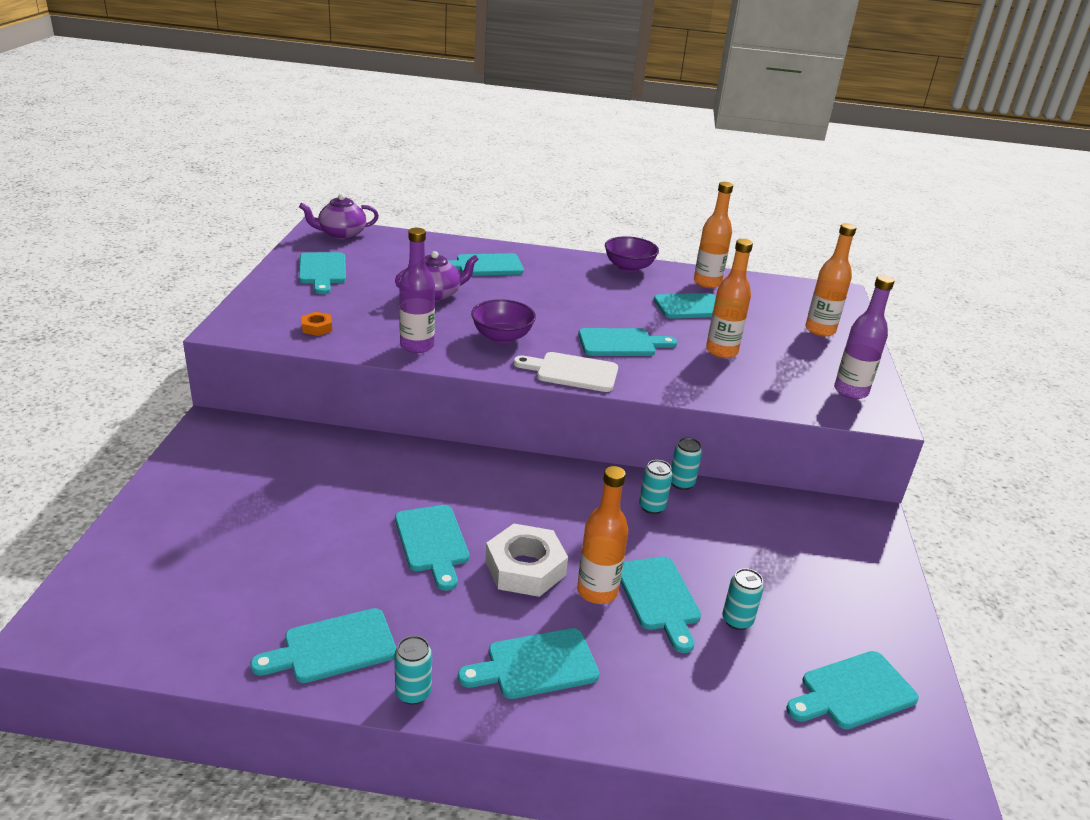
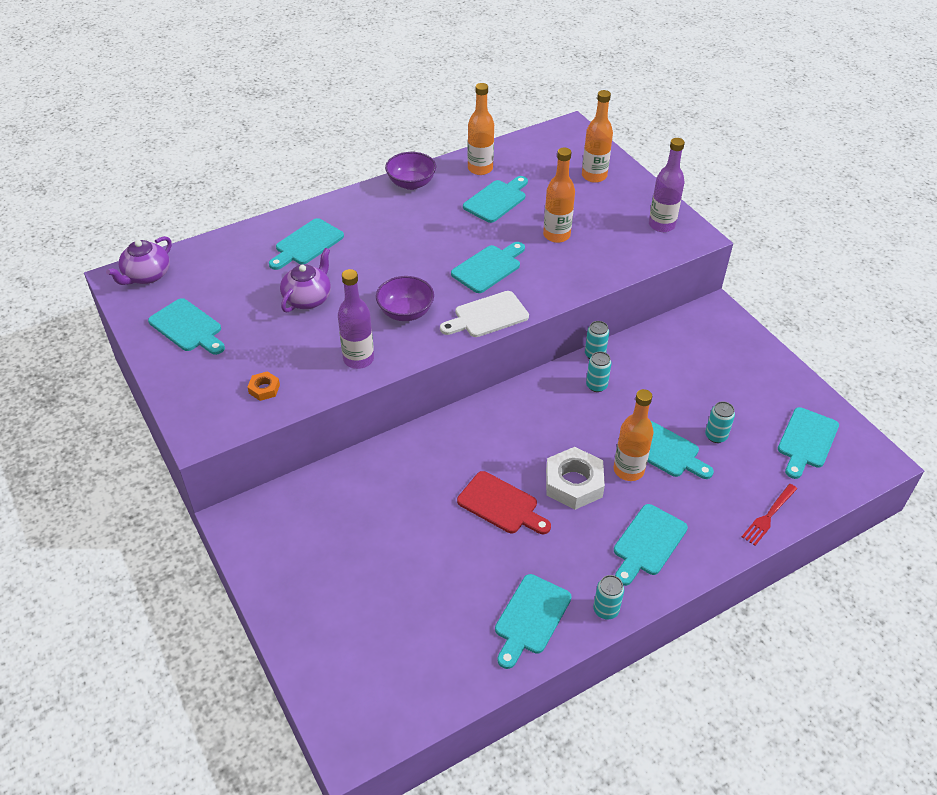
camera: 35 degrees left, 15 degrees up
(432, 542) = (501, 504): turquoise cutting board -> red cutting board
(713, 733) = (769, 516): none -> red fork

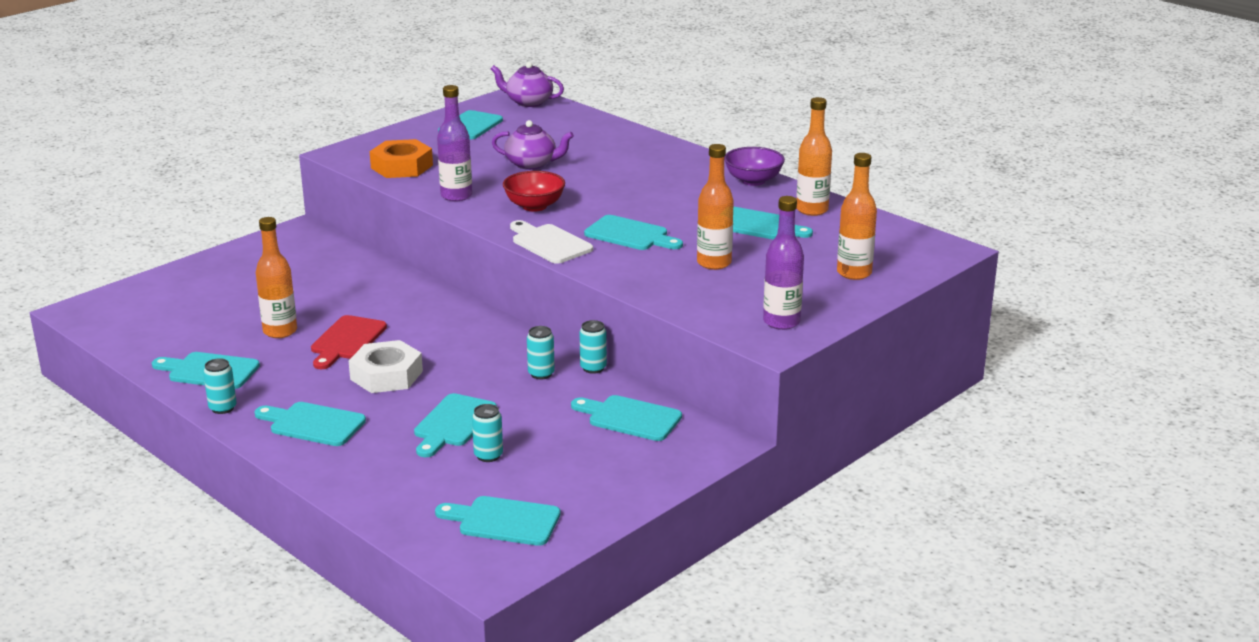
camera: 75 degrees right, 20 degrees down
(264, 389) = (401, 166): orange nut -> orange nut, size x2.04
(307, 244) = (614, 151): turquoise cutting board -> turquoise cutting board (630, 418)
(405, 312) = (534, 206): purple bowl -> red bowl
(628, 470) = (415, 404): orange bottle -> orange bottle (280, 331)
(769, 516) = (369, 498): red fork -> none

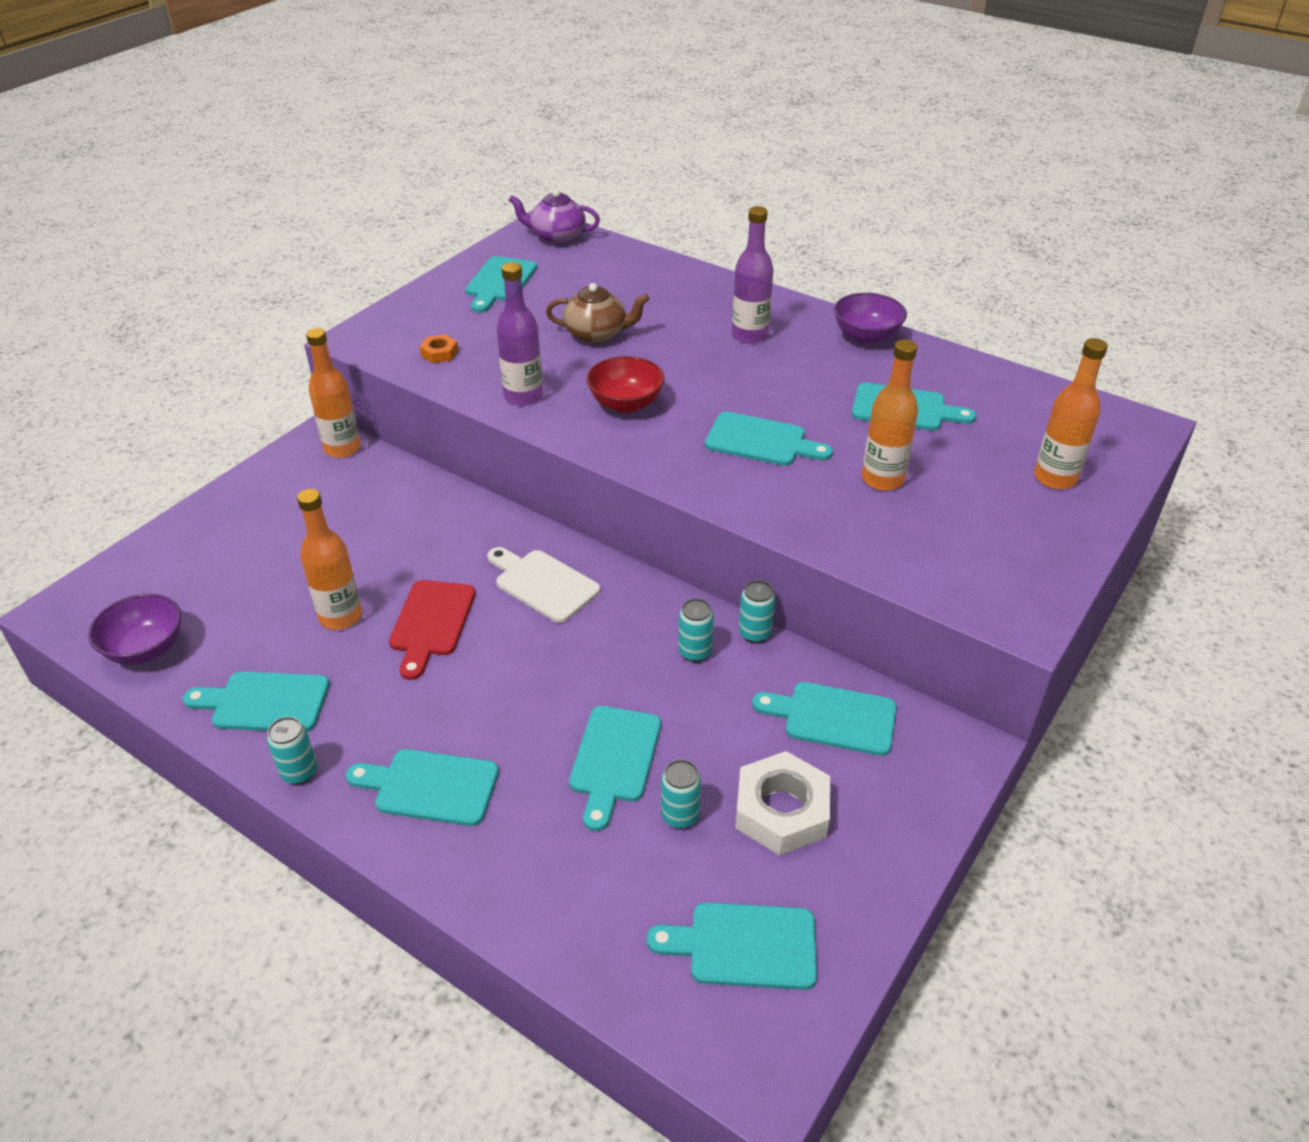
camera: 10 degrees left, 15 degrees up
(132, 336) = (145, 648): none -> purple bowl
(386, 375) = (501, 680): white nut -> white nut (781, 811)
(401, 166) = (439, 353): orange nut -> orange nut, size x0.49
(532, 164) = (596, 334): purple teapot -> brown teapot
(549, 243) = (668, 466): white cutting board -> white cutting board (543, 584)
(781, 322) = (1011, 576): purple bottle -> purple bottle (749, 335)
(812, 210) = (955, 377): orange bottle -> orange bottle (342, 448)

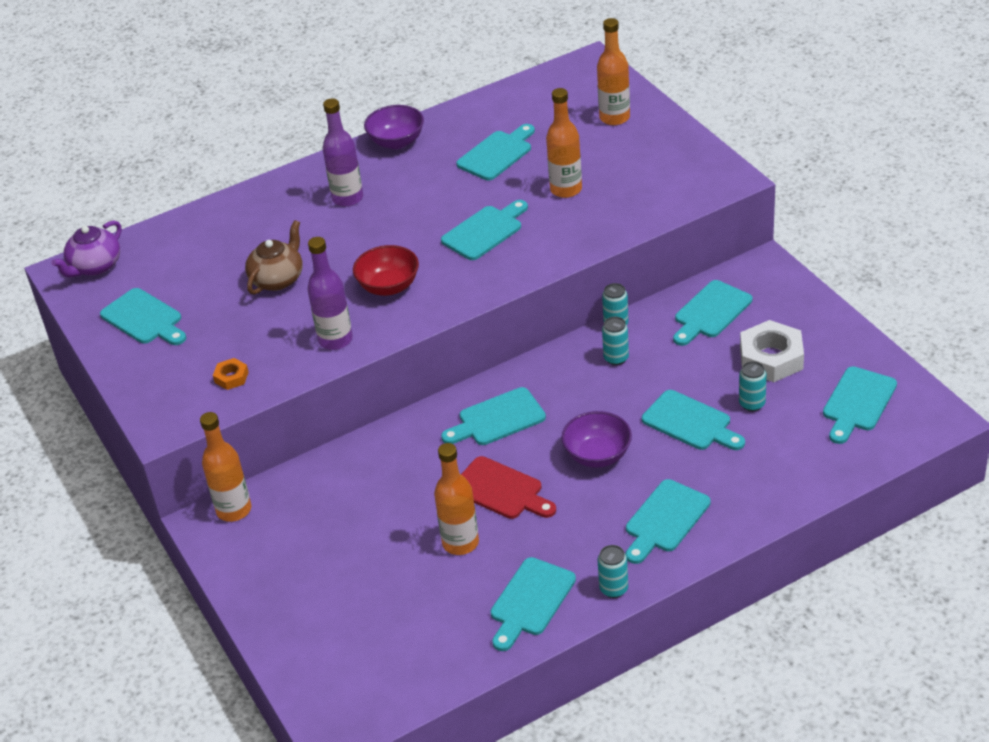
camera: 60 degrees left, 0 degrees up
(145, 648) = (422, 672): purple bowl -> purple bowl (597, 455)
(543, 584) = (497, 419): white cutting board -> turquoise cutting board

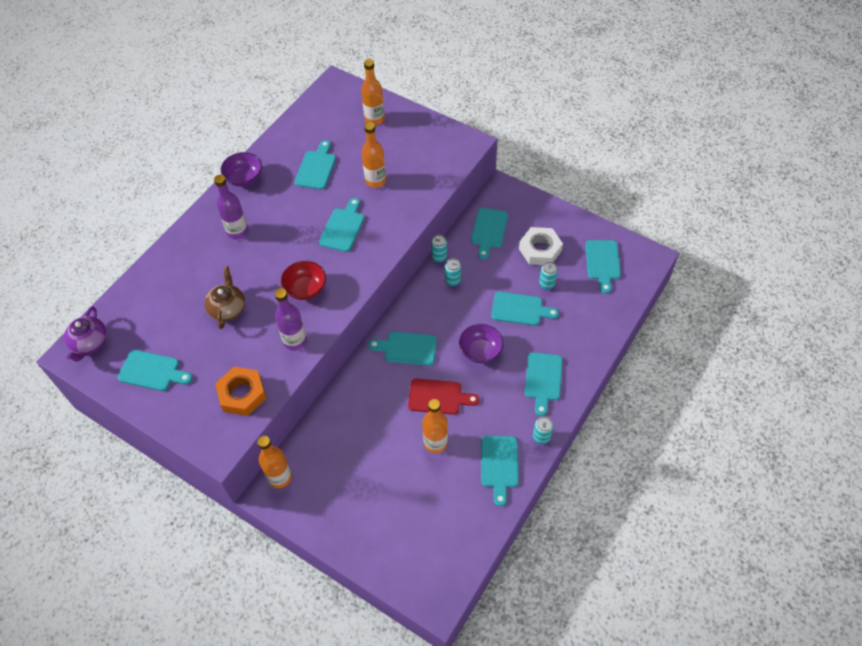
camera: 30 degrees left, 15 degrees up
(231, 377) = (242, 394): orange nut -> orange nut, size x2.04
(497, 419) = (407, 348): turquoise cutting board -> turquoise cutting board turned 60 degrees clockwise

